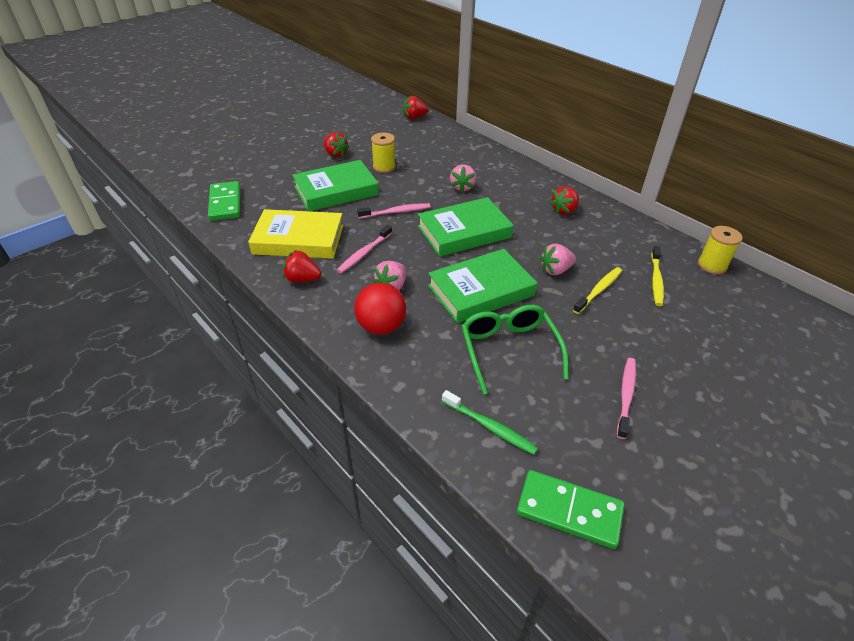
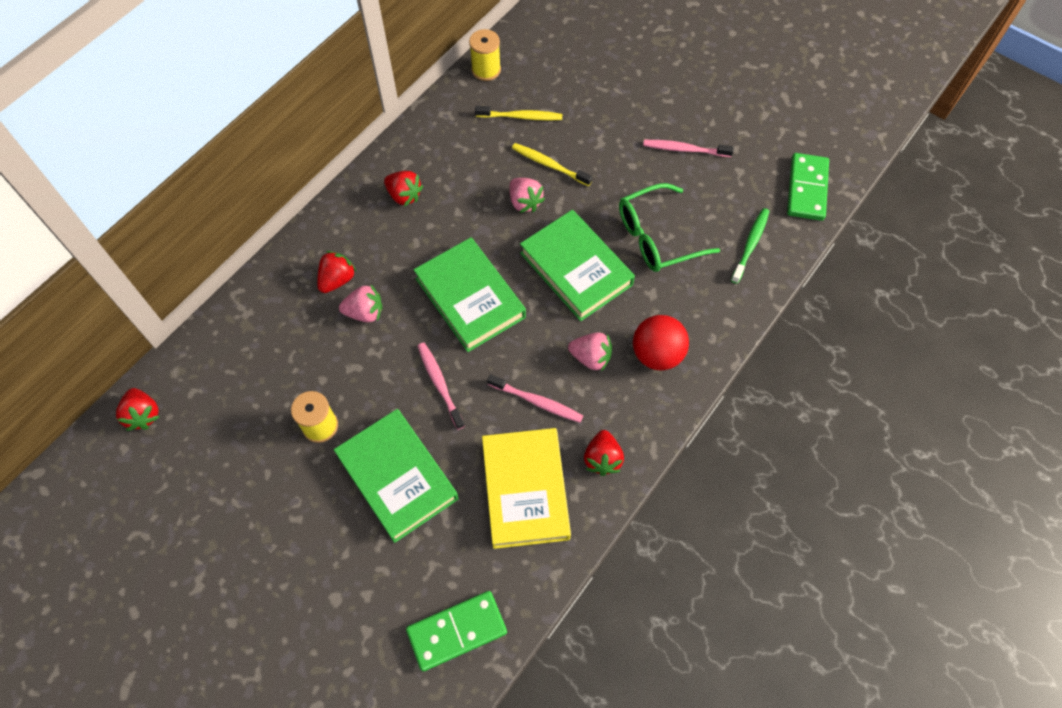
camera: 100 degrees left, 20 degrees up
(335, 154) = (287, 510): red strawberry -> red strawberry (337, 280)

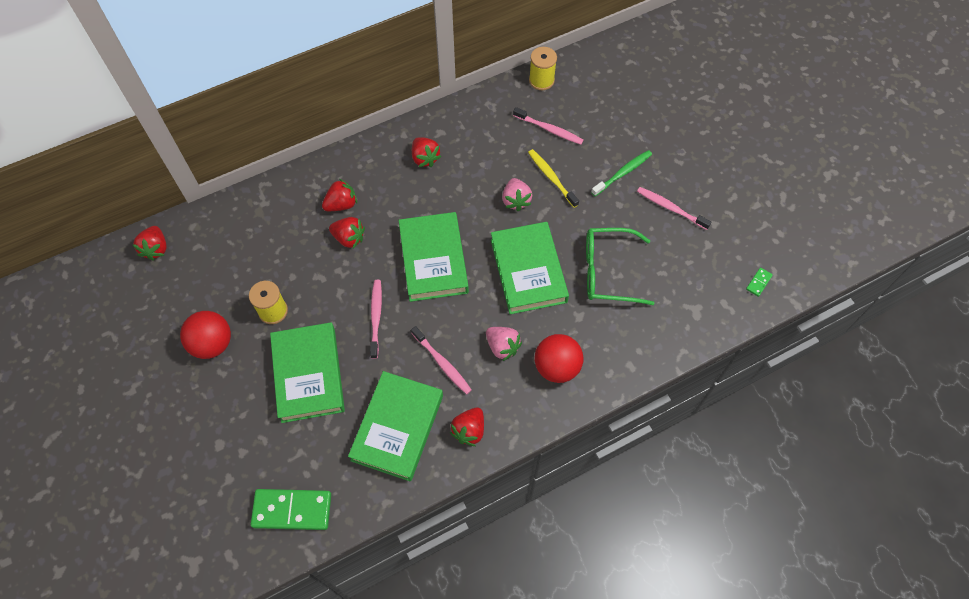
camera: 25 degrees right, 0 degrees up
(268, 491) = (212, 344): none -> red ball
(365, 312) = (349, 238): pink strawberry -> red strawberry
(521, 117) = (549, 129): yellow toothbrush -> pink toothbrush
(525, 490) = (397, 427): yellow book -> green book
(750, 244) = (683, 310): green toothbrush -> green toothbrush (623, 173)
(807, 189) = (758, 282): green domino -> green domino, size x0.44

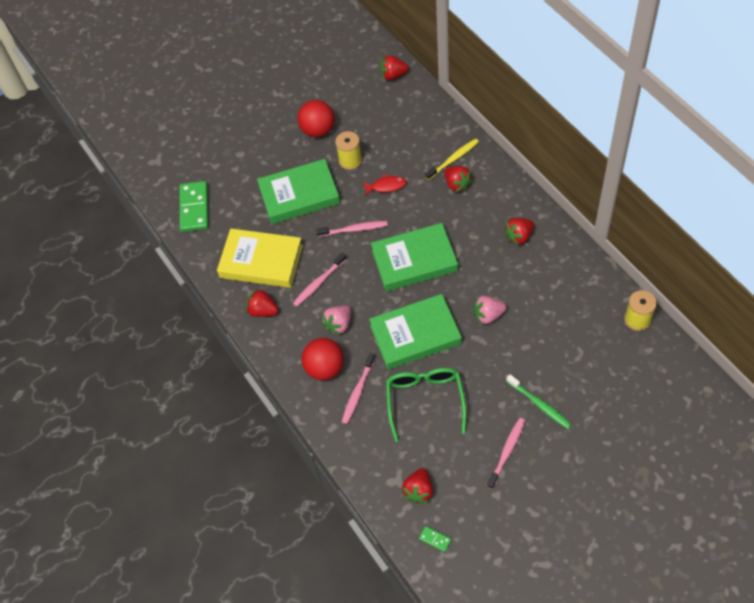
camera: 90 degrees right, 5 degrees down
(323, 276) = (386, 186): none -> red fish
(349, 238) = (425, 196): red strawberry -> red strawberry (418, 490)
(397, 427) = (261, 261): green book -> yellow book
(549, 129) = (577, 333): pink toothbrush -> pink toothbrush (358, 392)
(551, 177) = (520, 342): yellow toothbrush -> yellow toothbrush (453, 159)

